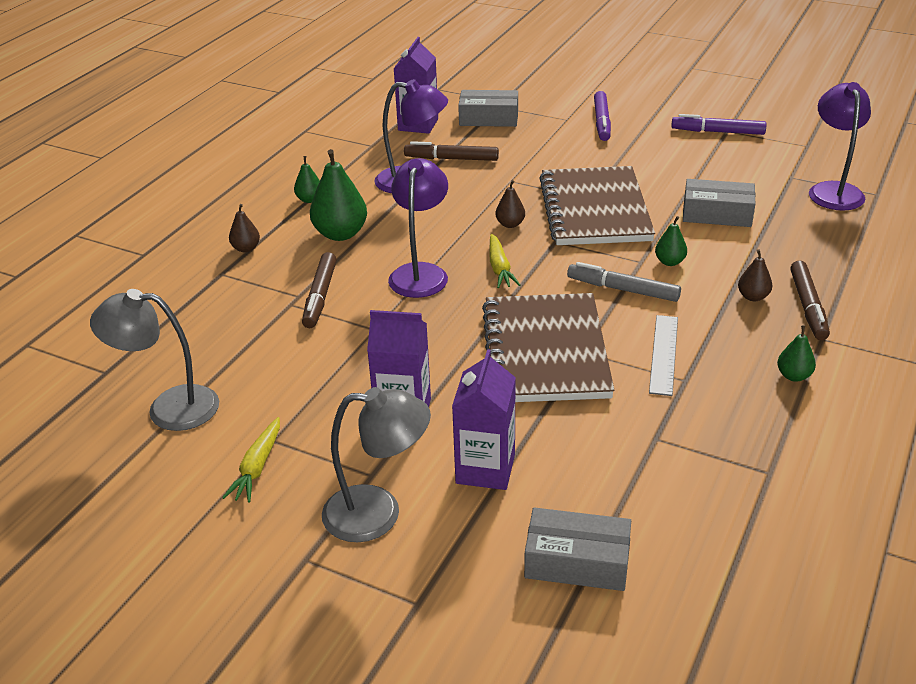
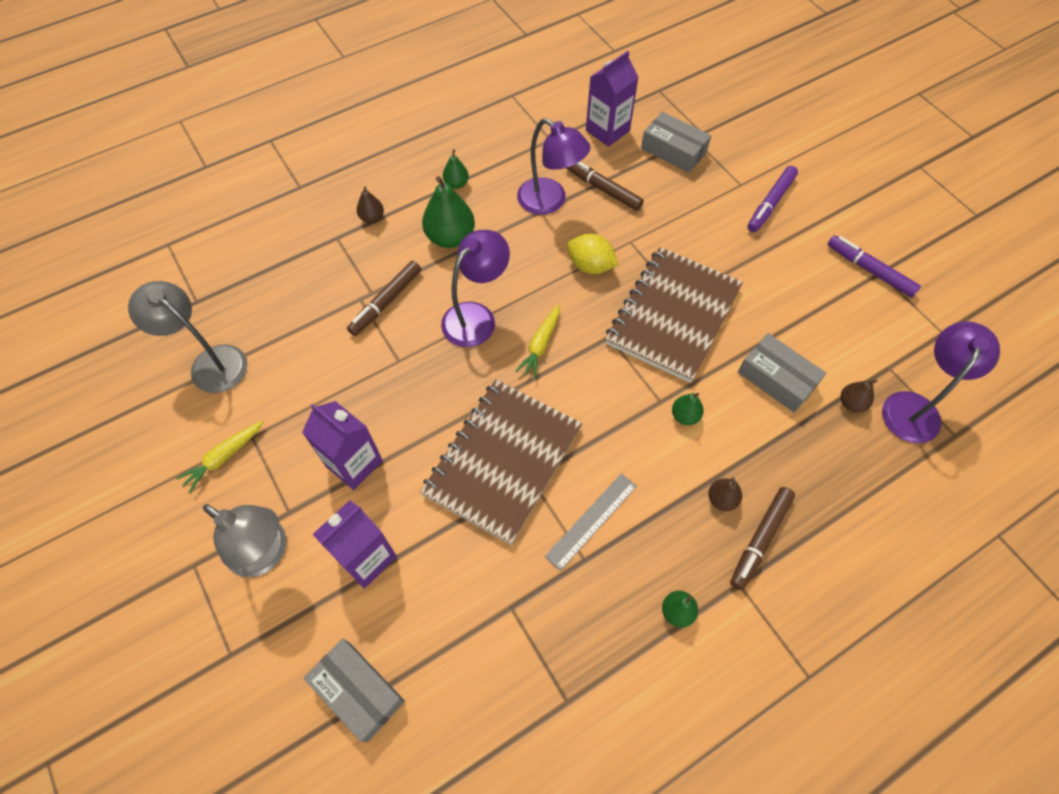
camera: 30 degrees right, 25 degrees up
(491, 206) = (590, 266): none -> yellow lemon
(510, 224) = (588, 296): brown pear -> brown pear (851, 403)
(623, 290) = (618, 426): grey marker -> none

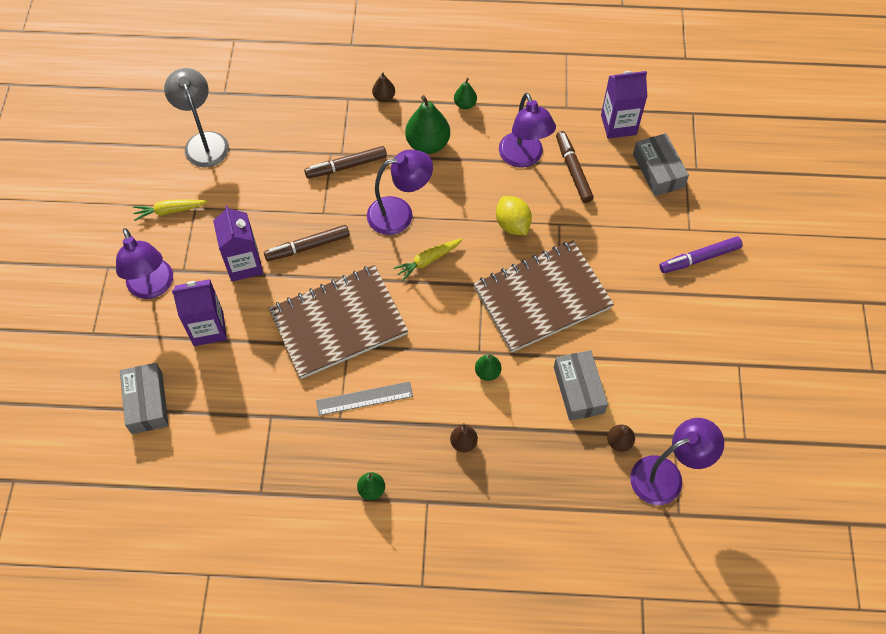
camera: 35 degrees right, 0 degrees up
(266, 553) = (153, 287): grey lamp -> purple lamp
(760, 539) = (466, 485): brown marker -> brown marker (308, 247)
(869, 270) = (731, 357): purple marker -> none

